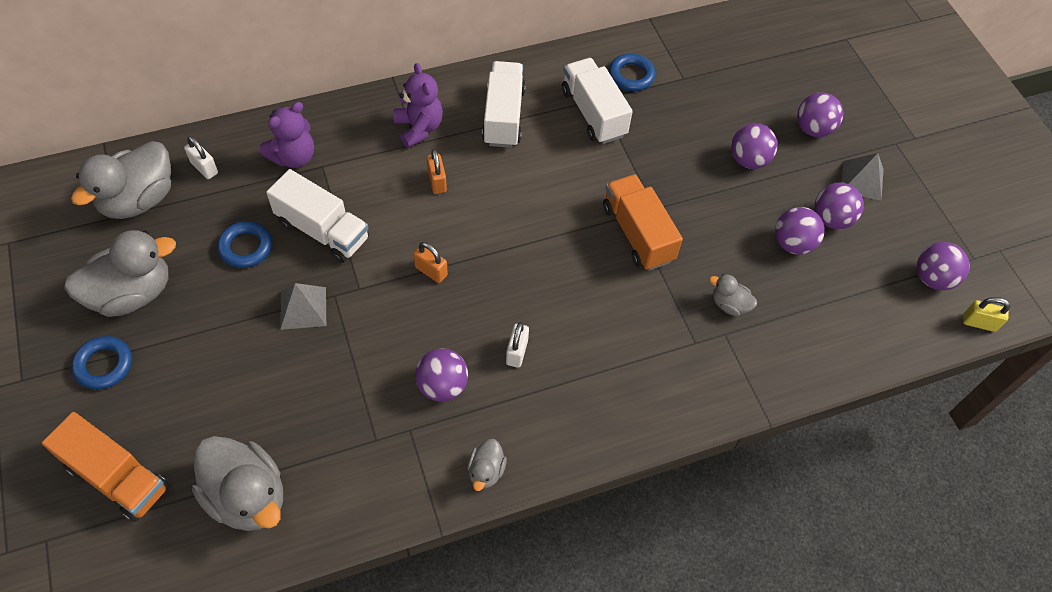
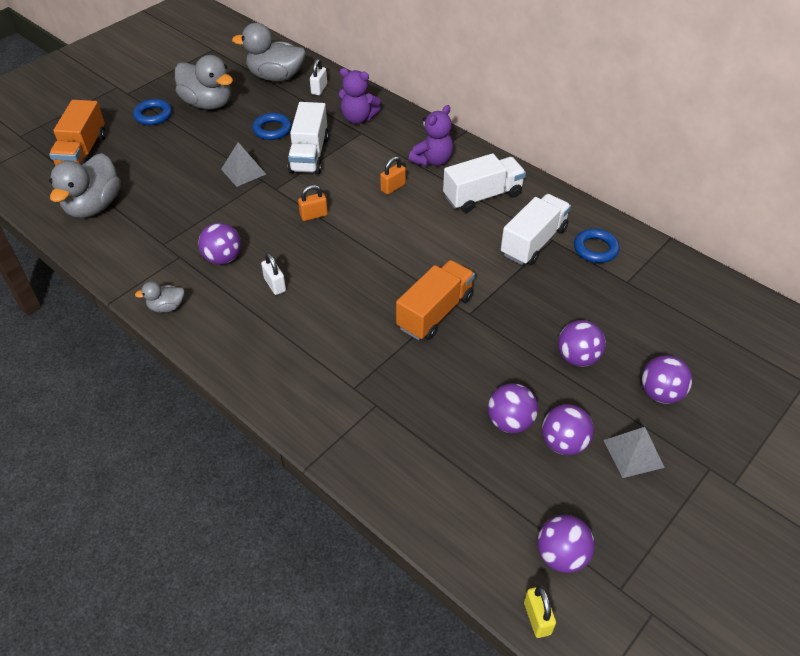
camera: 65 degrees right, 10 degrees down
(431, 271) = (314, 215): orange padlock -> orange padlock turned 60 degrees clockwise
(517, 352) = (275, 285): white padlock -> white padlock turned 75 degrees clockwise
(729, 305) = (408, 398): grey duck -> none

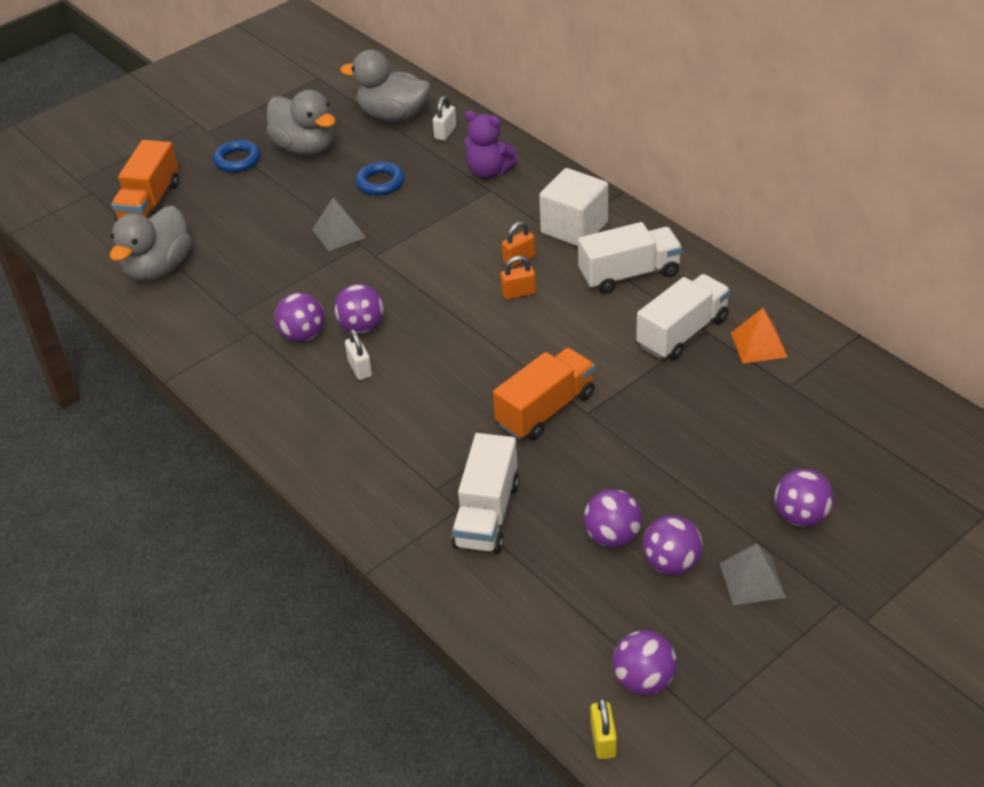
camera: 10 degrees right, 5 degrees down
(166, 307) = (232, 388): grey duck -> none
(309, 154) = (422, 215): white truck -> white truck (487, 514)
(314, 215) = (417, 289): orange padlock -> orange padlock (518, 293)
(432, 160) = (574, 228): purple teddy bear -> white cube
(577, 357) = (708, 470): purple ball -> purple ball (362, 326)
(595, 249) = (759, 344): blue ring -> orange pyramid

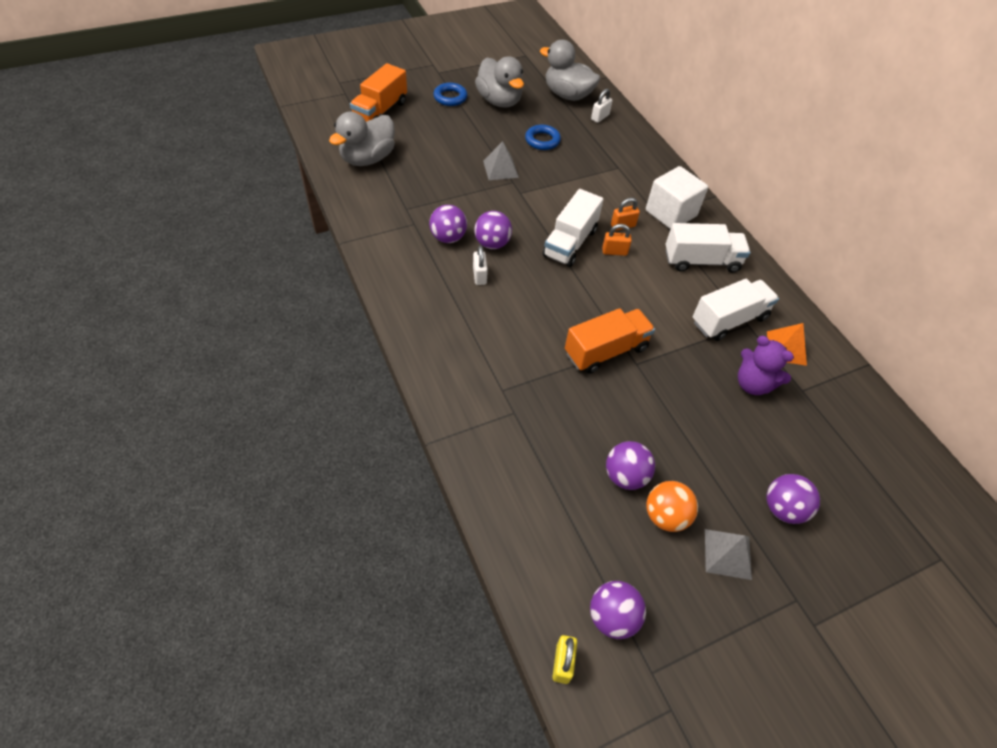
camera: 10 degrees right, 10 degrees up
(487, 514) = (533, 424): white truck -> white truck (570, 243)
(489, 171) = (622, 154): purple teddy bear -> purple teddy bear (753, 384)
(671, 563) = (665, 516): purple ball -> orange ball

